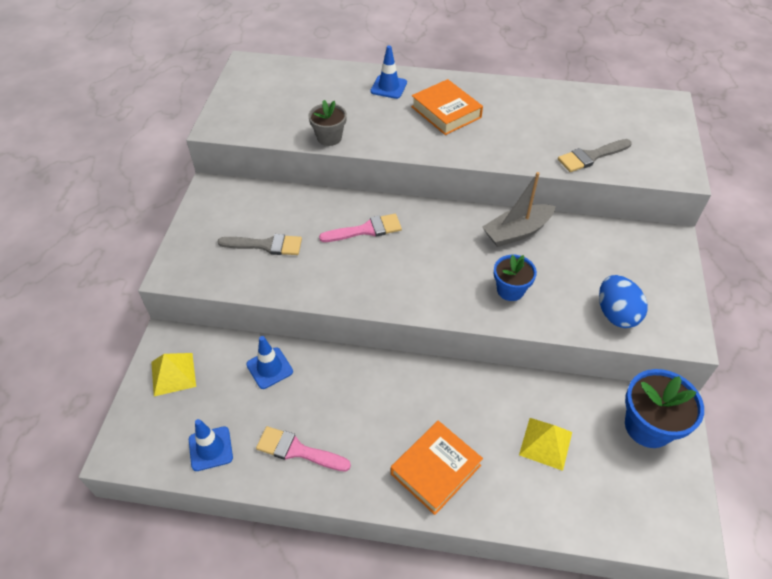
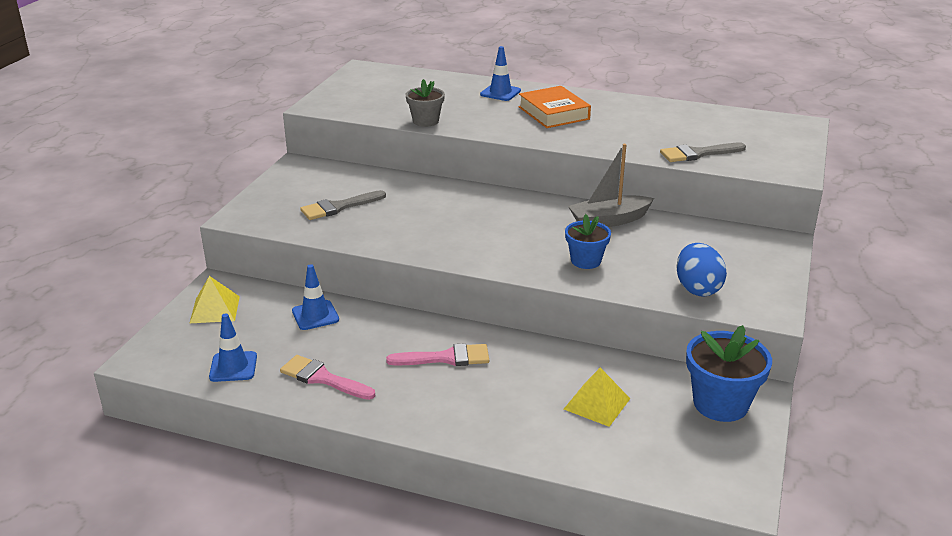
camera: 10 degrees right, 20 degrees down
(266, 245) = (339, 207): grey brush -> grey brush turned 135 degrees clockwise
(366, 230) = (446, 205): pink brush -> pink brush (445, 358)
(435, 469) = (466, 409): orange book -> none

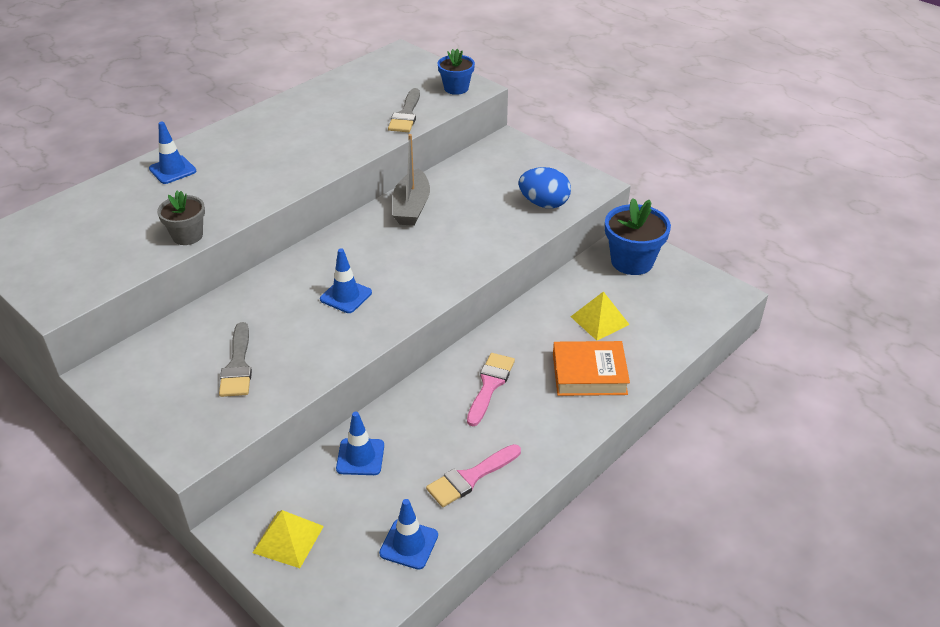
camera: 65 degrees left, 10 degrees up
(455, 225) = (346, 296): none -> blue traffic cone
(553, 113) = (254, 155): orange book -> orange book (589, 374)
(586, 261) = (465, 242): blue flower pot -> blue flower pot (456, 88)

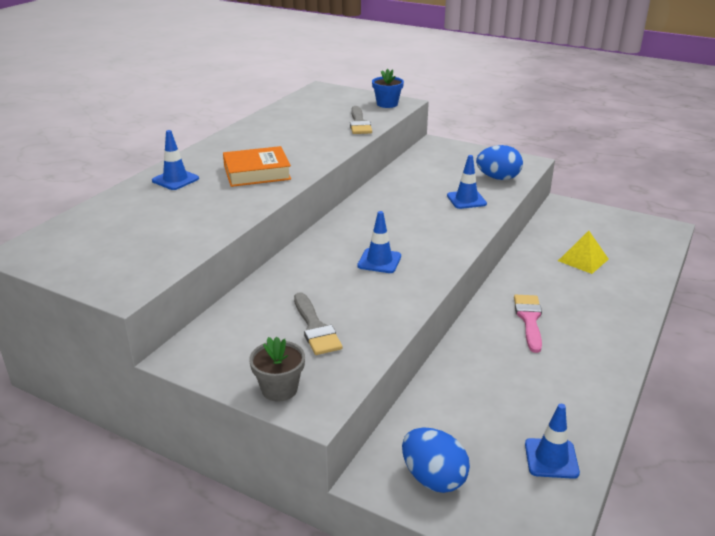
camera: 15 degrees left, 10 degrees down
(187, 236) = (223, 223): grey flower pot -> grey flower pot (279, 389)
(288, 539) = (433, 478): yellow pyramid -> blue egg
(360, 457) = (455, 395): blue traffic cone -> blue traffic cone (466, 200)
(411, 207) = (390, 193): grey boat -> none
(470, 477) = (565, 392): pink brush -> none
(589, 374) = (604, 298): orange book -> orange book (257, 172)
(632, 261) = (576, 217): blue flower pot -> none

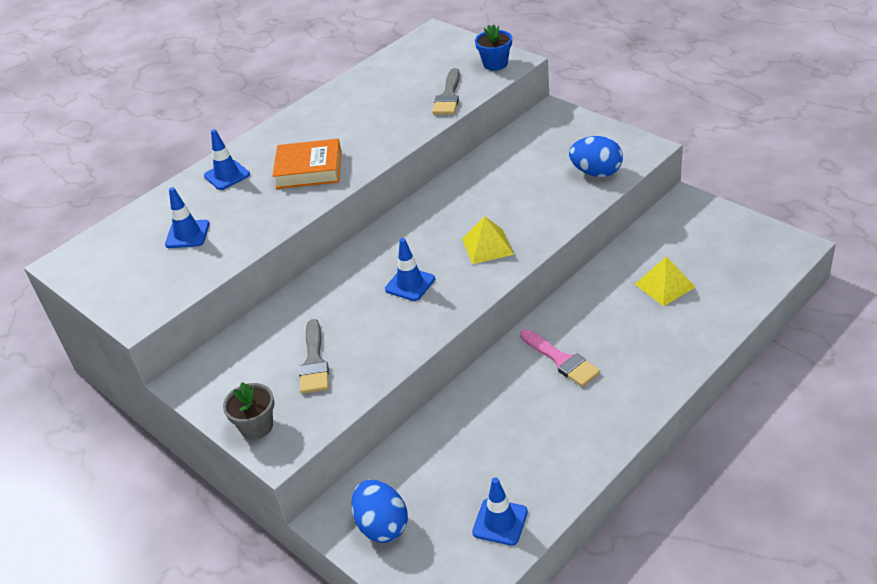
camera: 20 degrees right, 10 degrees up
(435, 230) = (487, 246): none -> yellow pyramid
(466, 200) = (543, 204): blue traffic cone -> blue traffic cone (187, 234)
(529, 319) = (561, 360): pink brush -> pink brush turned 120 degrees clockwise

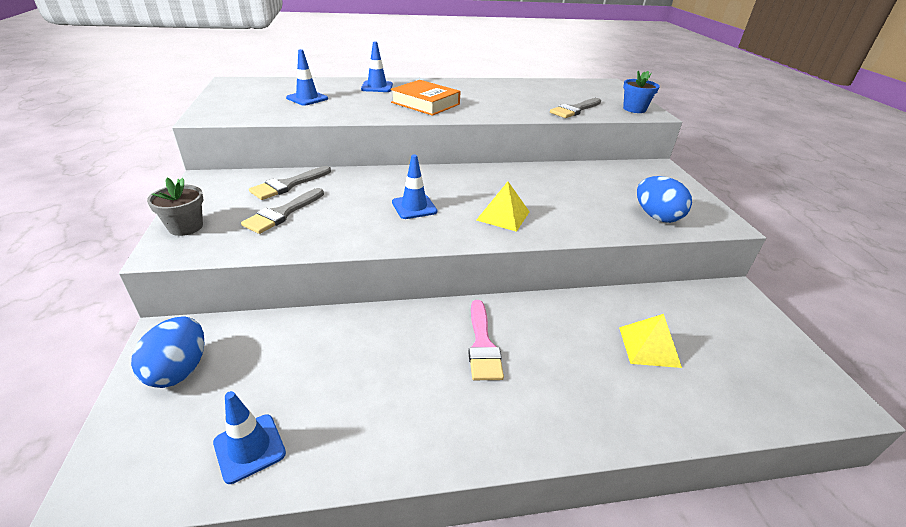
camera: 30 degrees right, 5 degrees down
(272, 335) = (288, 185): none -> grey brush

